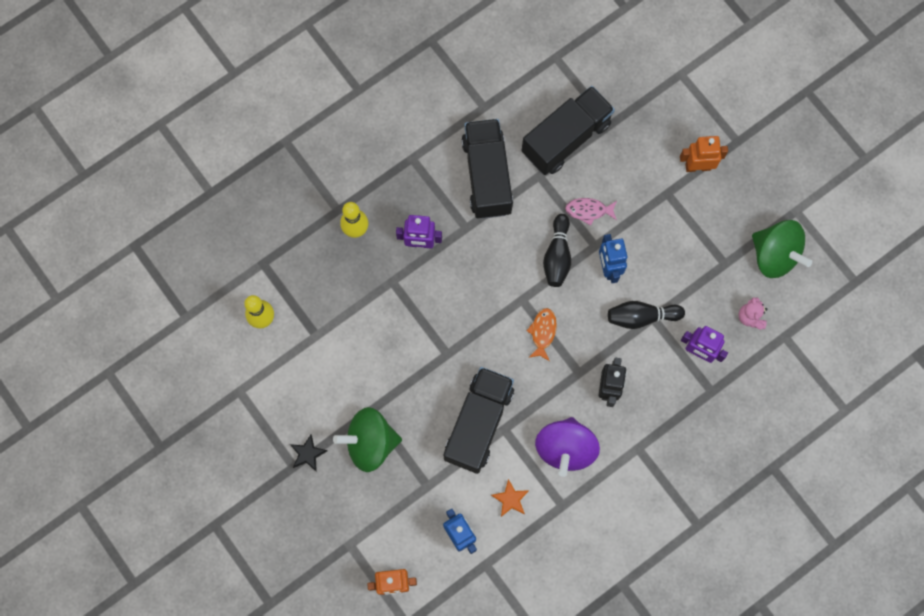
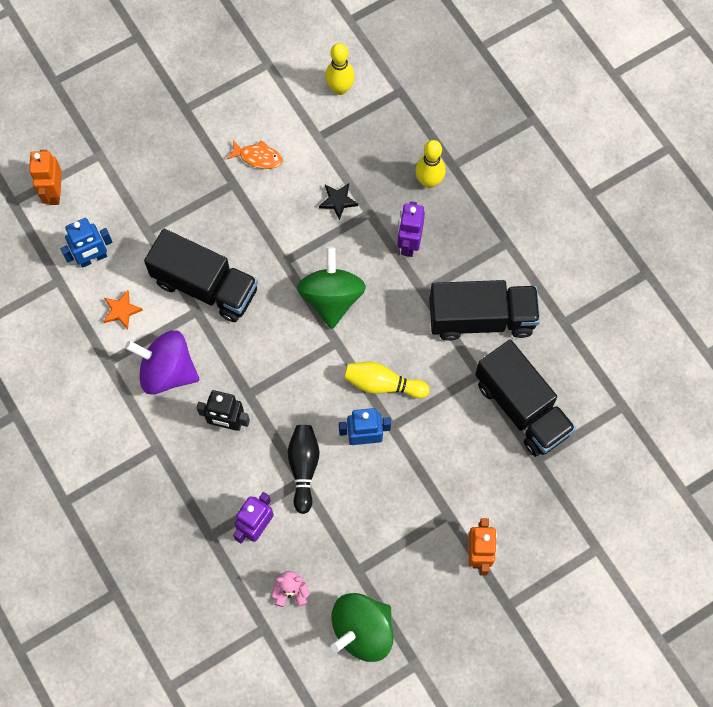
camera: 95 degrees right, 5 degrees down
(308, 454) = (196, 122): black star -> black star (338, 201)
(370, 443) = (199, 180): green spinning top -> green spinning top (331, 298)
(543, 332) = (297, 360): orange fish -> orange fish (258, 157)
(557, 256) = (383, 384): black bowling pin -> yellow bowling pin
(588, 210) = (433, 423): pink fish -> none

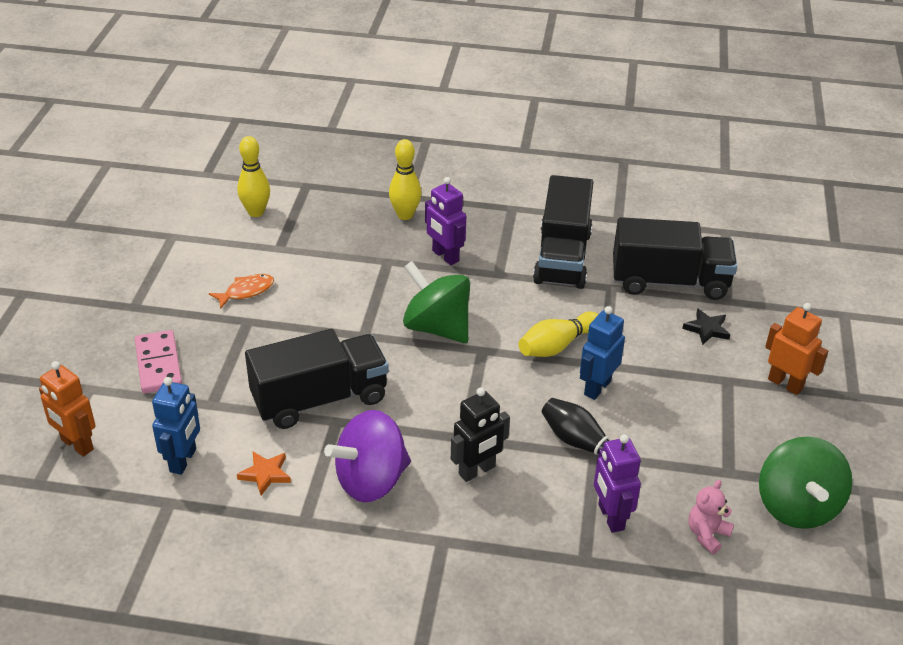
camera: 50 degrees left, 30 degrees down
(151, 171) = (159, 364): none -> pink domino
(338, 201) = (352, 271): black star -> black star (707, 329)
(481, 318) = (562, 257): black truck -> black truck turned 150 degrees clockwise

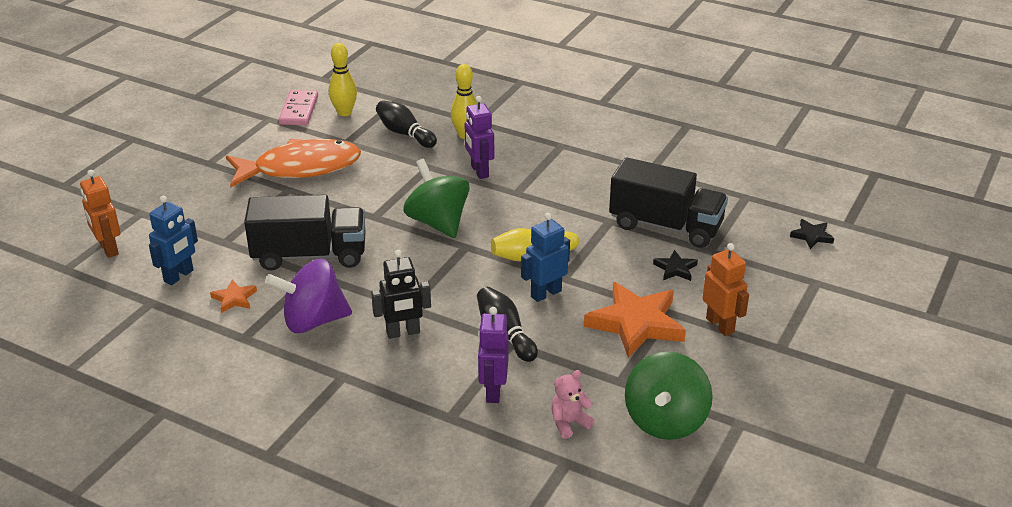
camera: 20 degrees right, 5 degrees down
(159, 364) = (202, 206): pink domino -> pink domino (299, 110)
(246, 291) = (301, 168): orange fish -> orange fish, size x2.36
(338, 226) = (405, 134): none -> black bowling pin
(562, 257) = (581, 190): black truck -> none
(705, 401) = (636, 323): none -> orange star
(811, 263) = (811, 236): none -> black star

